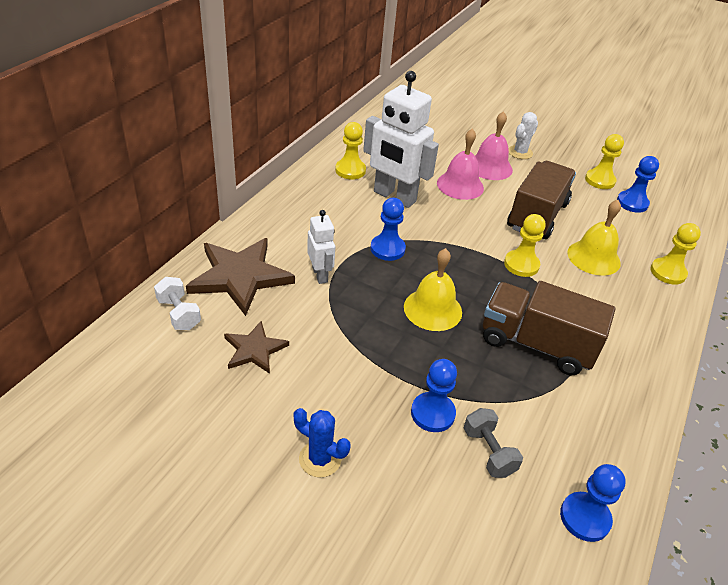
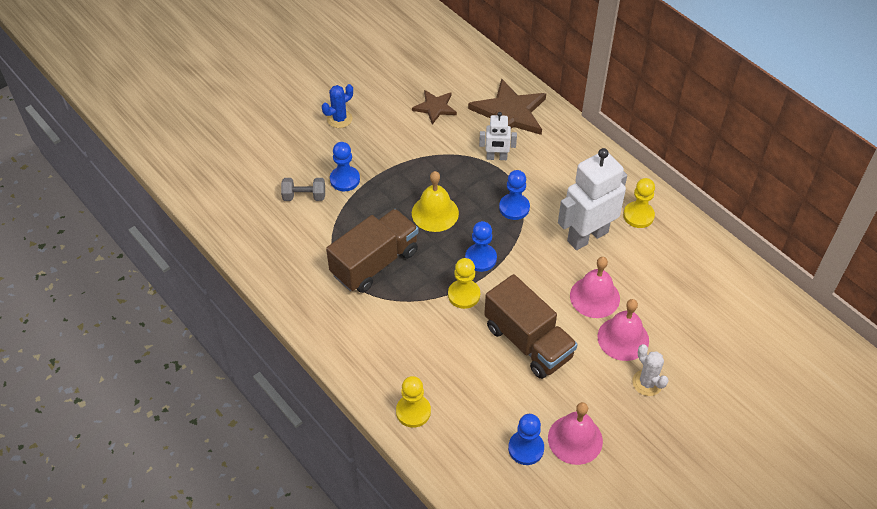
camera: 115 degrees right, 10 degrees up
(179, 314) = (482, 77): white dumbbell -> none
(585, 518) = (240, 224): blue pawn -> blue pawn (480, 258)
(593, 257) = (454, 358): yellow bell -> none
(600, 180) = (575, 439): yellow pawn -> pink bell

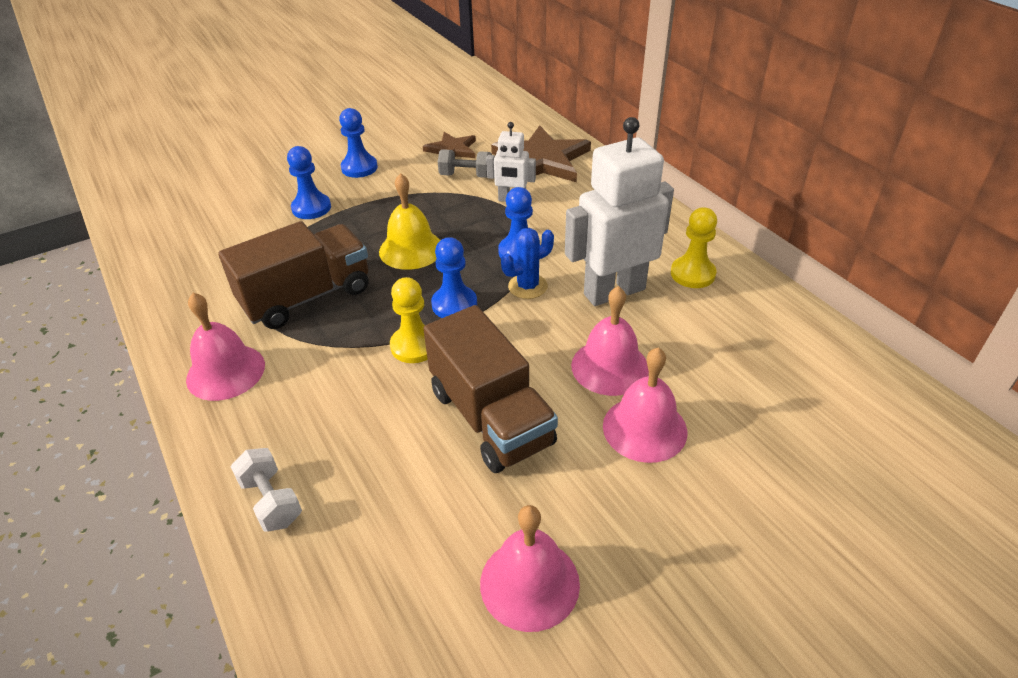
camera: 10 degrees right, 10 degrees down
(304, 196) = (253, 220): grey dumbbell -> grey dumbbell (466, 176)
(339, 119) = (334, 153): blue cactus -> blue cactus (527, 286)
(345, 328) = (225, 372): none -> pink bell
(413, 411) = (271, 501): yellow pawn -> white dumbbell
(526, 448) = (437, 588): blue pawn -> blue pawn (359, 168)
(647, 383) = (675, 501): white cactus -> none

